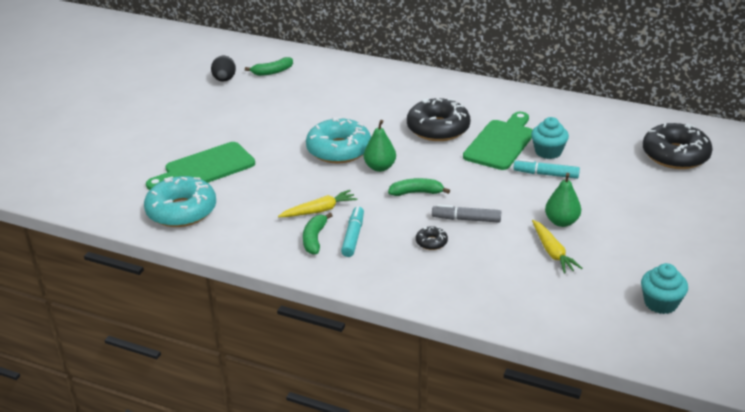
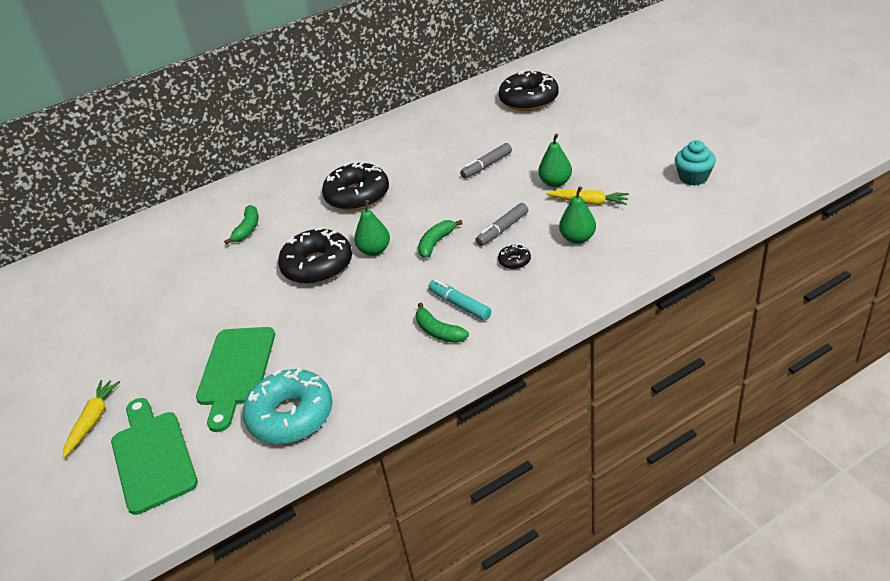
camera: 50 degrees left, 5 degrees up
(224, 80) = (93, 302): black egg -> none
(272, 72) = (128, 262): green banana -> green banana (247, 229)
(319, 210) = (398, 313): yellow carrot -> yellow carrot (93, 421)
(339, 150) = (317, 266): turquoise donut -> black donut
(494, 265) = (577, 238): none -> green pear
(501, 143) = (418, 171): green cutting board -> green cutting board (152, 456)
(546, 174) = (486, 166): turquoise marker -> grey marker
(548, 152) = (458, 153): turquoise cupcake -> none

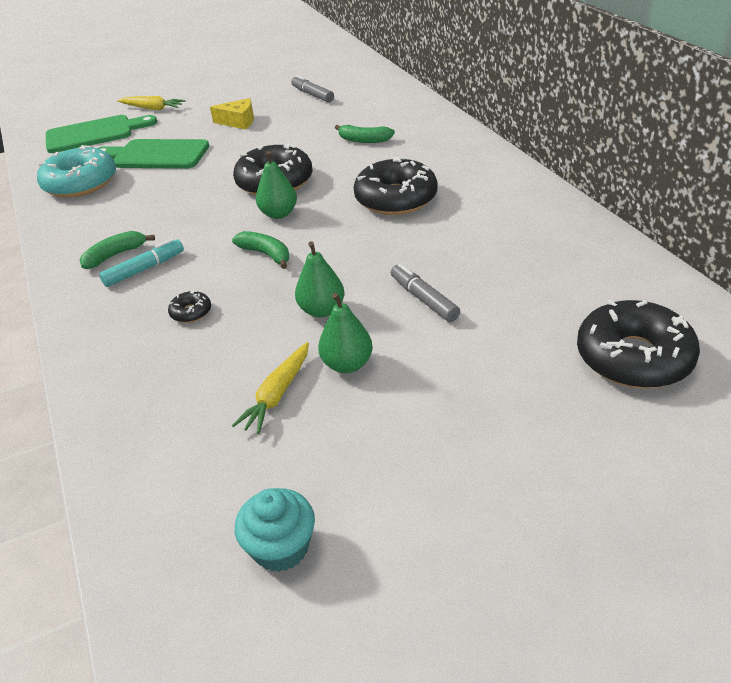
camera: 95 degrees right, 0 degrees up
(171, 325) = (238, 122): none -> yellow cheese
(502, 229) = (261, 306): grey marker -> grey marker (312, 95)
(577, 238) = (199, 372): green pear -> green pear (322, 310)

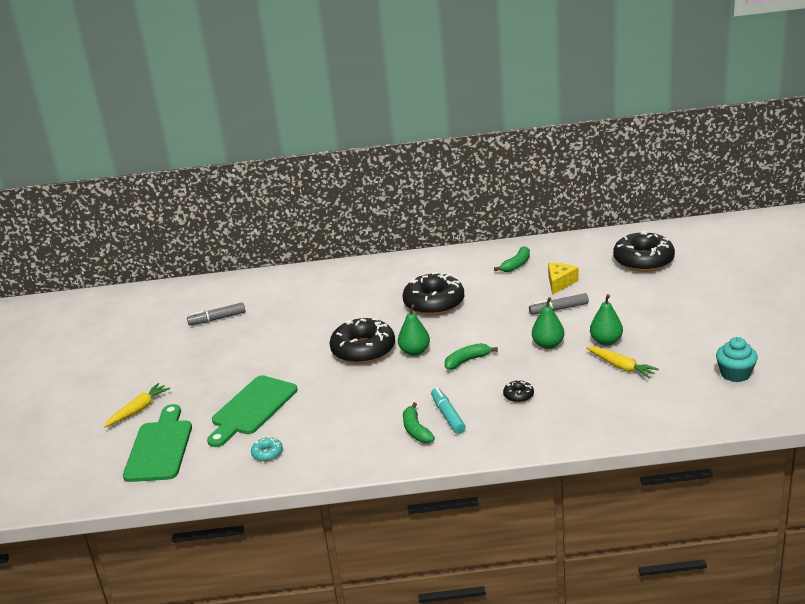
camera: 70 degrees left, 10 degrees down
(80, 183) = (267, 453): turquoise donut -> turquoise donut, size x0.43
(238, 122) = (230, 360): yellow cheese -> yellow cheese (560, 283)
(364, 140) = (332, 305): green banana -> green banana (516, 265)

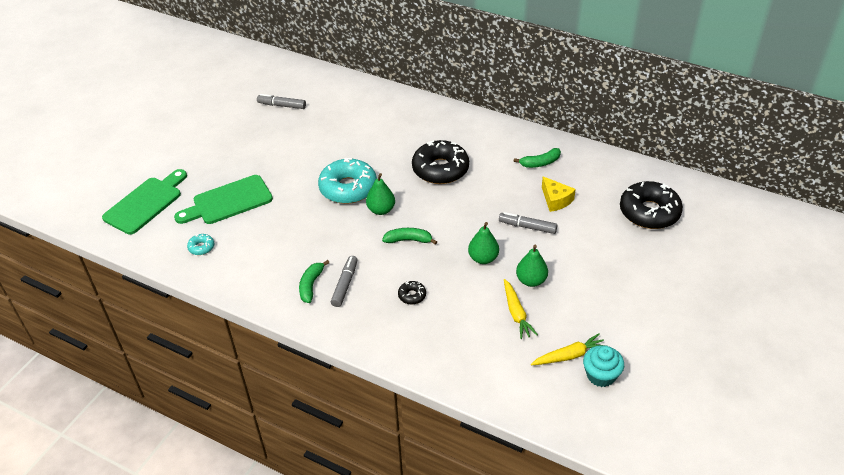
camera: 30 degrees right, 15 degrees up
(138, 410) = (163, 162): yellow carrot -> yellow carrot (569, 356)
(363, 350) = (348, 188): black donut -> turquoise donut
(448, 415) = (345, 284): turquoise marker -> grey marker
(560, 283) = (555, 200): yellow cheese -> yellow cheese turned 90 degrees clockwise

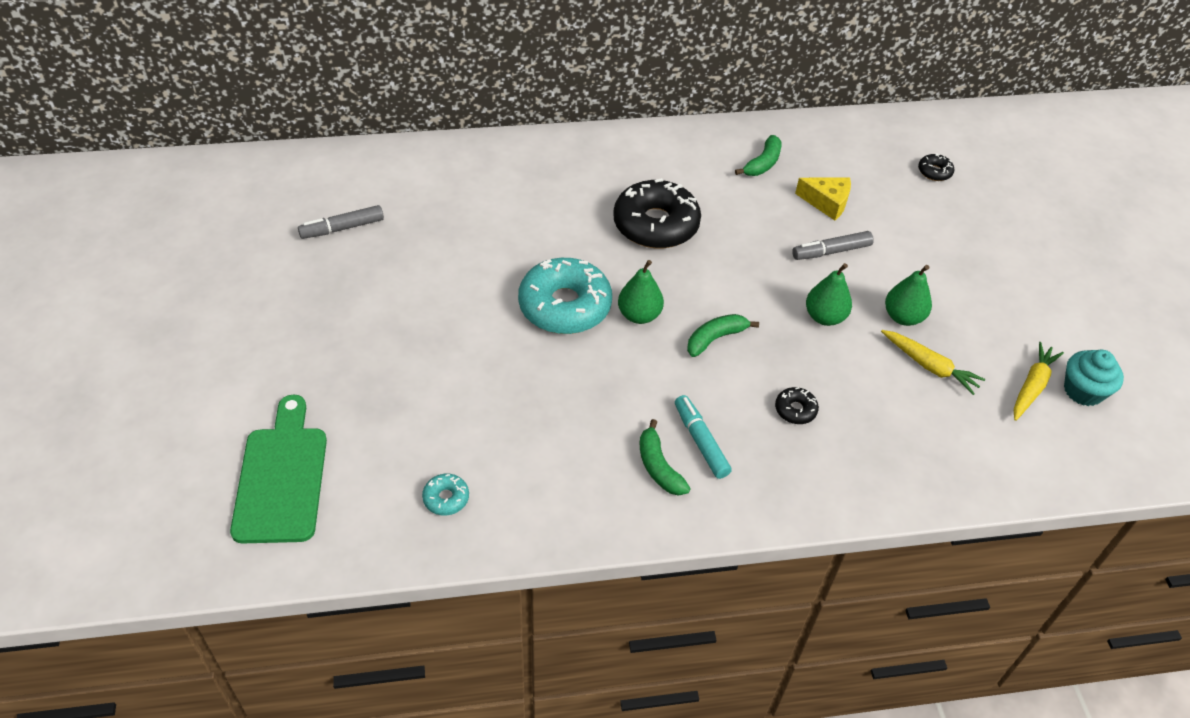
camera: 40 degrees left, 5 degrees up
(228, 201) = (413, 408): green cutting board -> none
(345, 284) = (701, 441): grey marker -> turquoise marker
(649, 212) = (934, 172): black donut -> black donut, size x0.43

